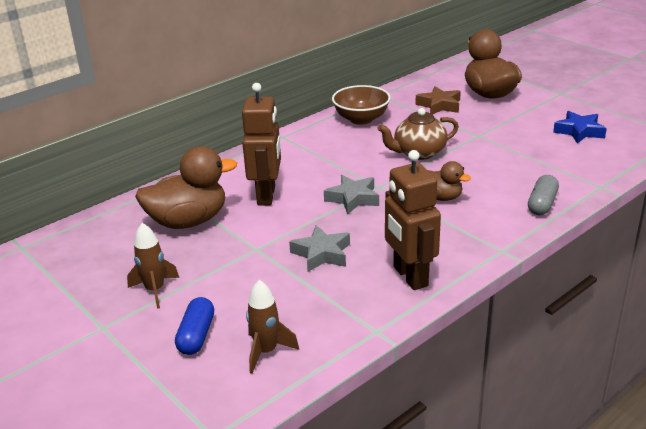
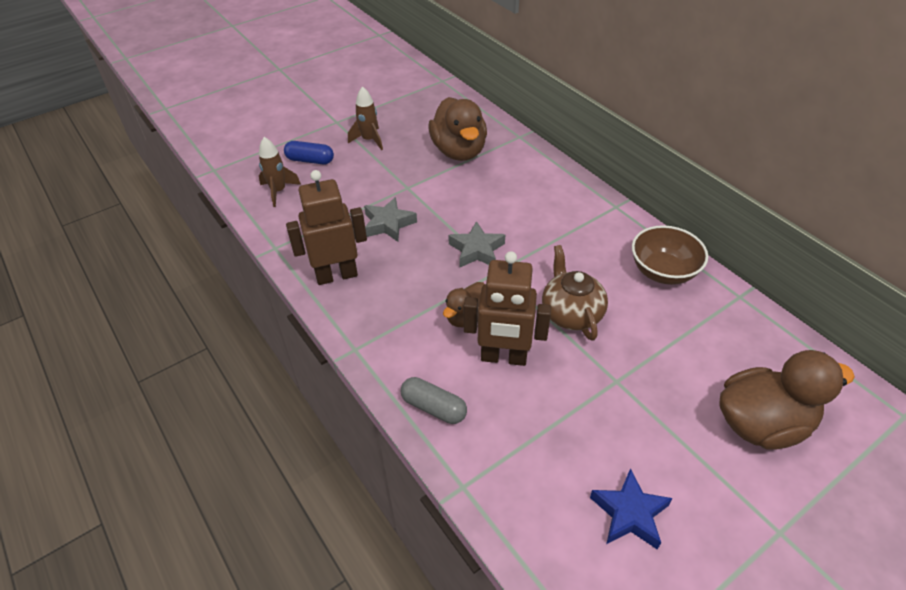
camera: 95 degrees right, 15 degrees up
(267, 195) = (493, 194): brown robot -> brown robot (503, 357)
(439, 105) = (712, 355): brown star -> none

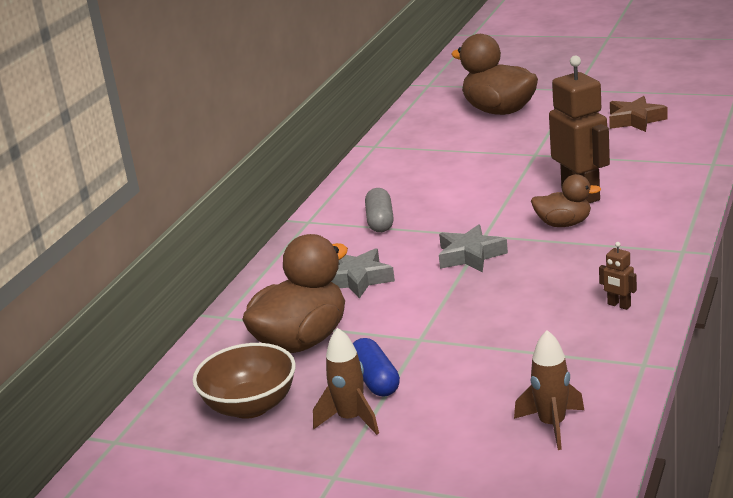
camera: 120 degrees left, 20 degrees down
(310, 160) = (456, 441): blue capsule -> blue capsule (375, 380)
(336, 275) = (619, 305): brown robot -> brown robot, size x0.42
(388, 224) = (500, 318): grey star -> grey star (358, 279)
(434, 407) = (674, 197): grey capsule -> grey capsule (380, 221)
(571, 313) = (489, 190): brown teapot -> none
(629, 513) = (635, 120): blue star -> brown star
(663, 272) = (382, 176): brown bowl -> brown bowl (250, 406)

